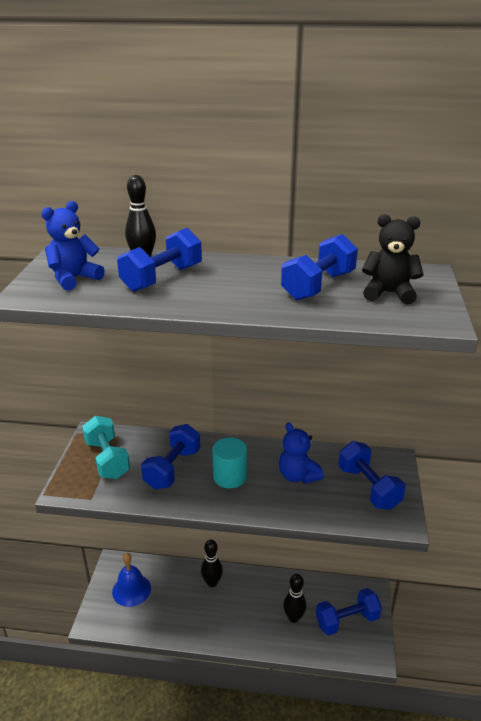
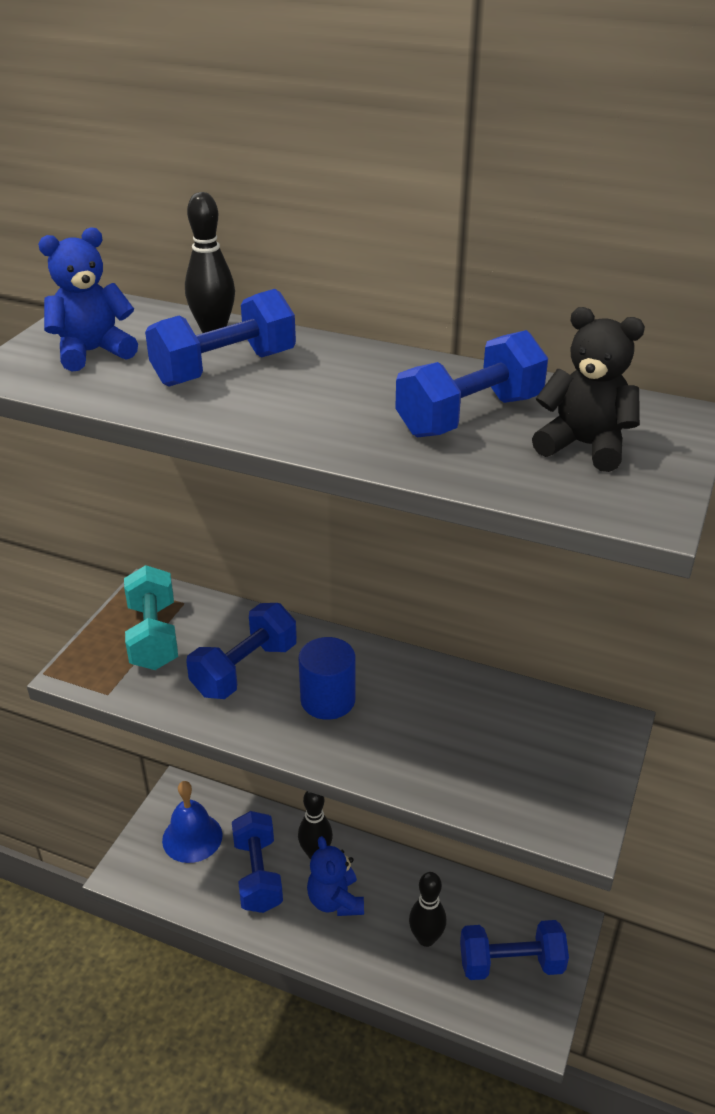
camera: 15 degrees right, 5 degrees up
(230, 477) = (328, 700): turquoise cylinder -> blue cylinder
(298, 476) = (437, 719): blue teddy bear -> blue teddy bear (335, 900)
(368, 487) = (547, 762): blue dumbbell -> blue dumbbell (257, 874)

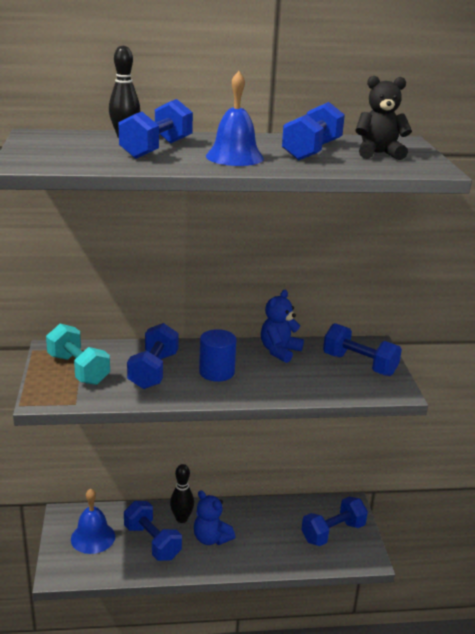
camera: 30 degrees left, 10 degrees down
(92, 352) = (65, 151): blue teddy bear -> blue teddy bear (279, 351)
(321, 409) = (234, 157): none -> blue bell
(426, 938) = (278, 538): black bowling pin -> none
(556, 757) = (359, 365): none -> blue dumbbell

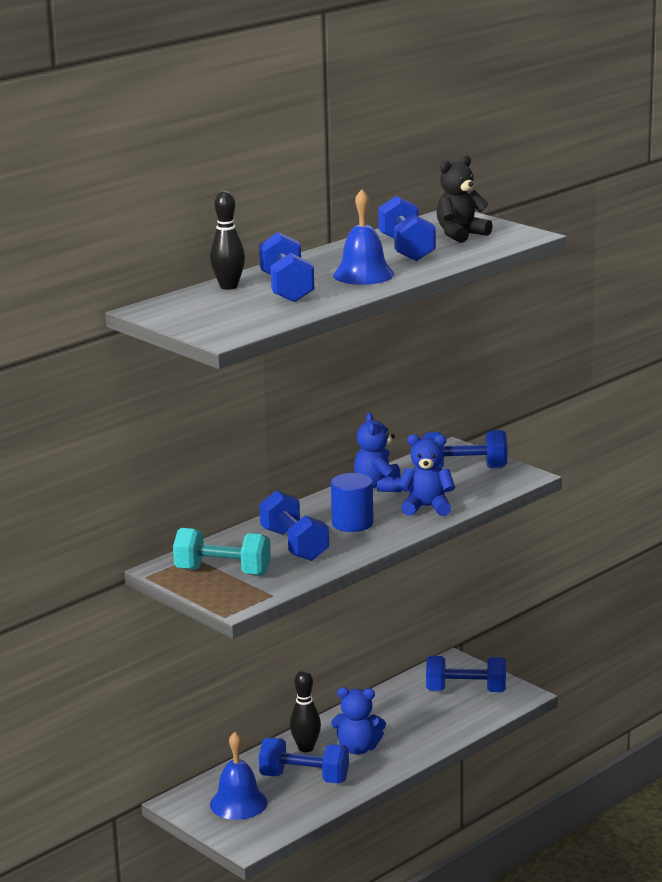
camera: 35 degrees left, 5 degrees down
(286, 383) = (427, 507): none -> blue teddy bear
(333, 532) = (466, 691): blue dumbbell -> blue dumbbell turned 75 degrees clockwise

